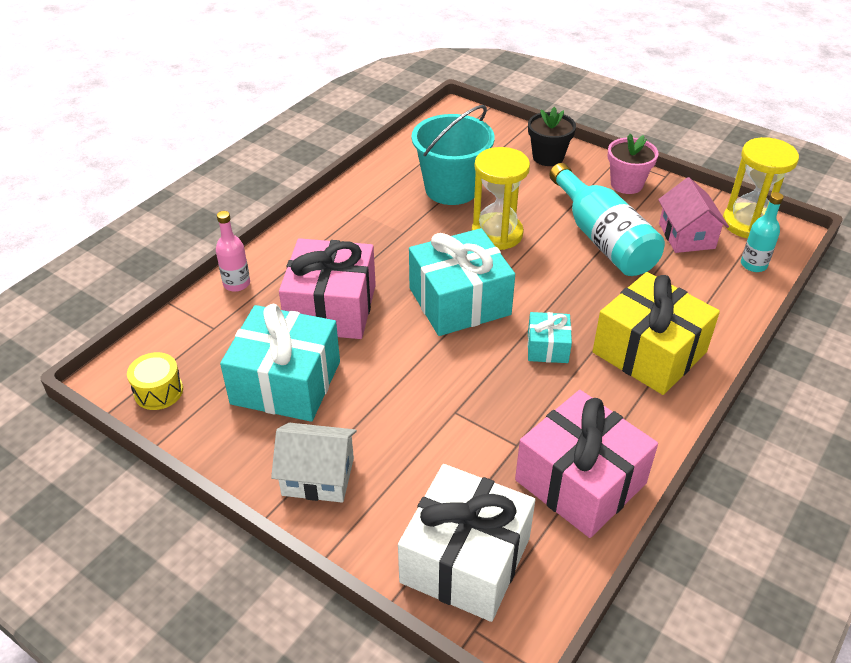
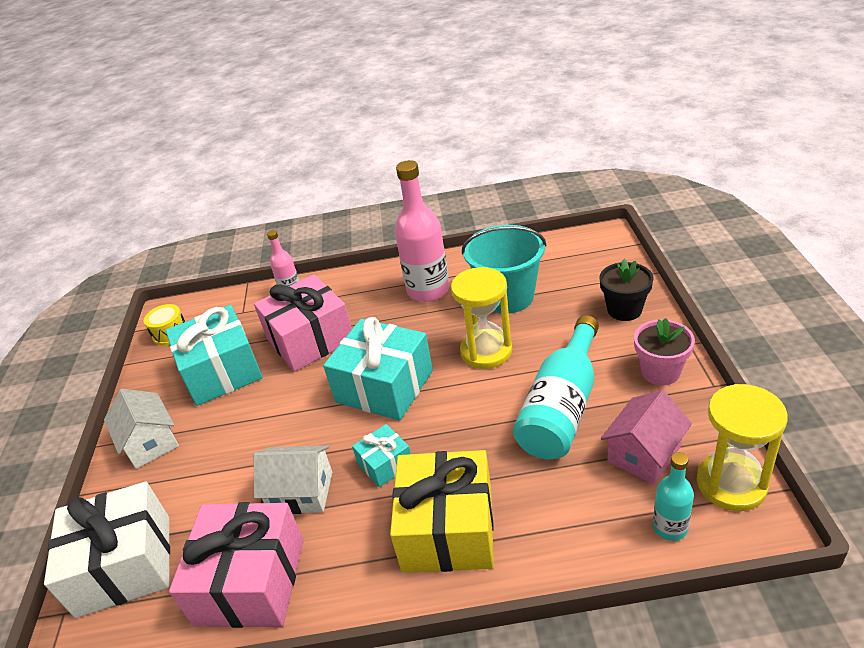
camera: 55 degrees right, 5 degrees down
(376, 216) = (428, 290): none -> pink bottle
(518, 407) = (301, 492): none -> white house

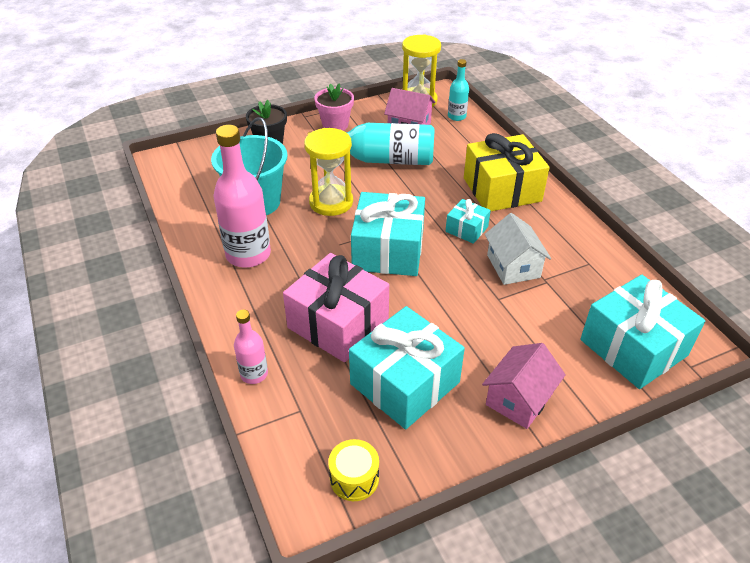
camera: 115 degrees left, 5 degrees up
(124, 565) = (633, 347): white gift -> turquoise gift
(150, 442) = (519, 399): white house -> pink house
(251, 581) = (593, 267): pink gift -> none

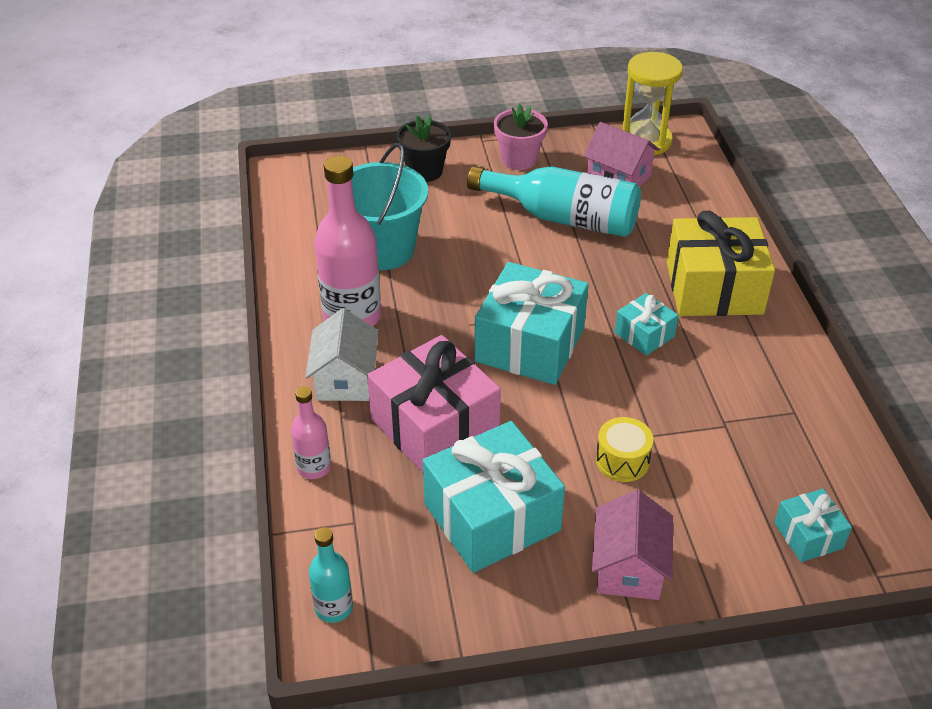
camera: 15 degrees right, 0 degrees up
(331, 202) = (478, 266): yellow hourglass -> none
(354, 478) = (392, 615): yellow drum -> yellow drum (622, 460)
(456, 116) = (690, 173): turquoise bottle -> turquoise bottle (334, 608)
(513, 266) = (688, 396): white house -> white house (345, 379)
(519, 399) = (628, 568): pink house -> pink house turned 45 degrees counterclockwise
(633, 347) = (808, 535): turquoise gift -> turquoise gift, size x0.50

